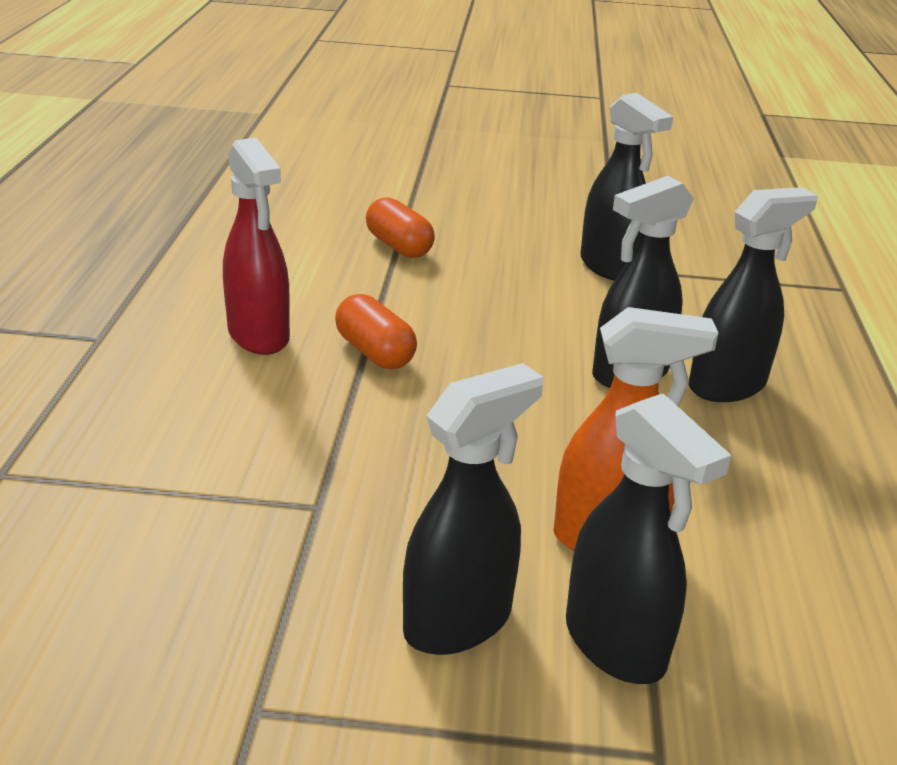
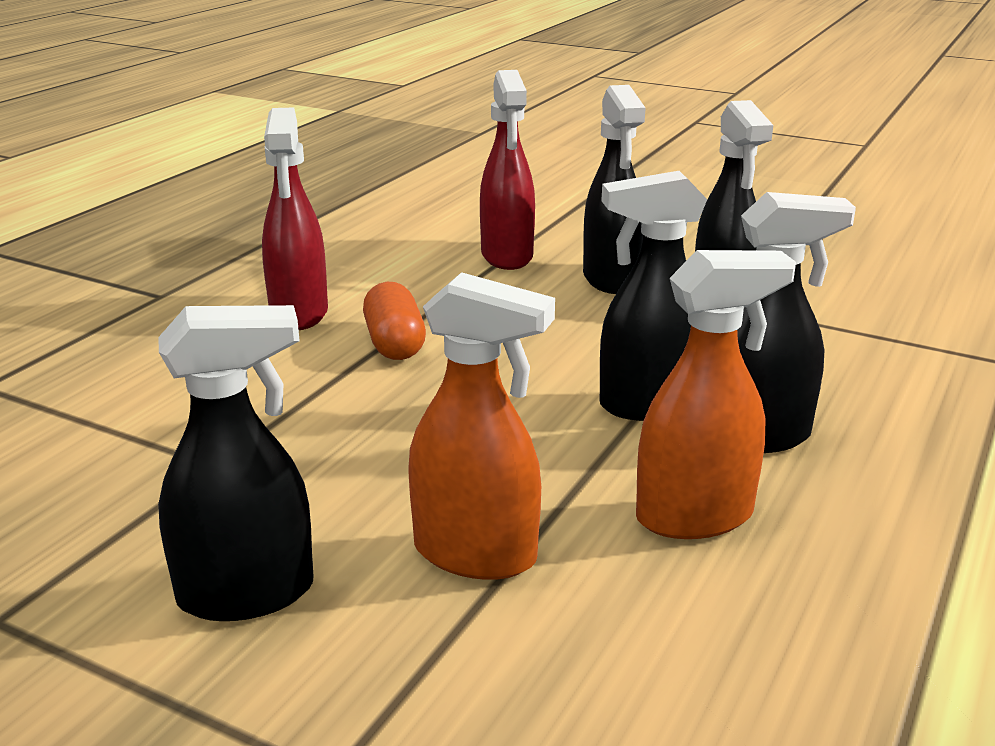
camera: 25 degrees right, 5 degrees down
(399, 246) = (507, 256): orange capsule -> red spray bottle
(615, 645) = (385, 657): black spray bottle -> black spray bottle (611, 279)
(738, 465) = (695, 517): none -> orange spray bottle

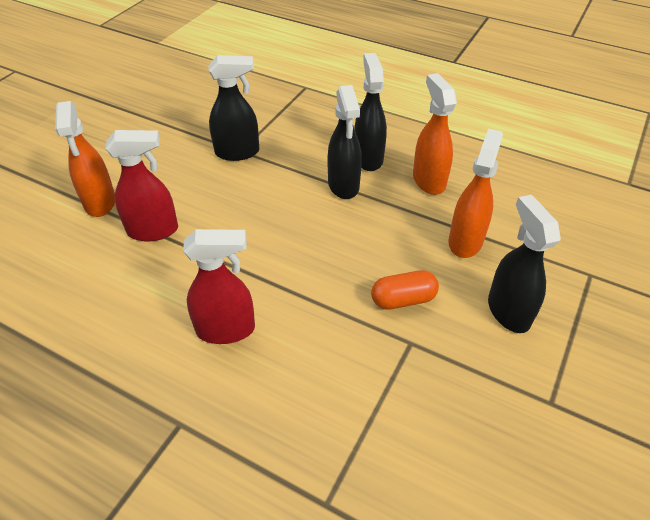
camera: 90 degrees left, 20 degrees up
(395, 344) = (274, 278): orange capsule -> orange capsule (403, 299)
(565, 221) = (100, 202): none -> orange spray bottle
(611, 279) = (200, 188): black spray bottle -> none

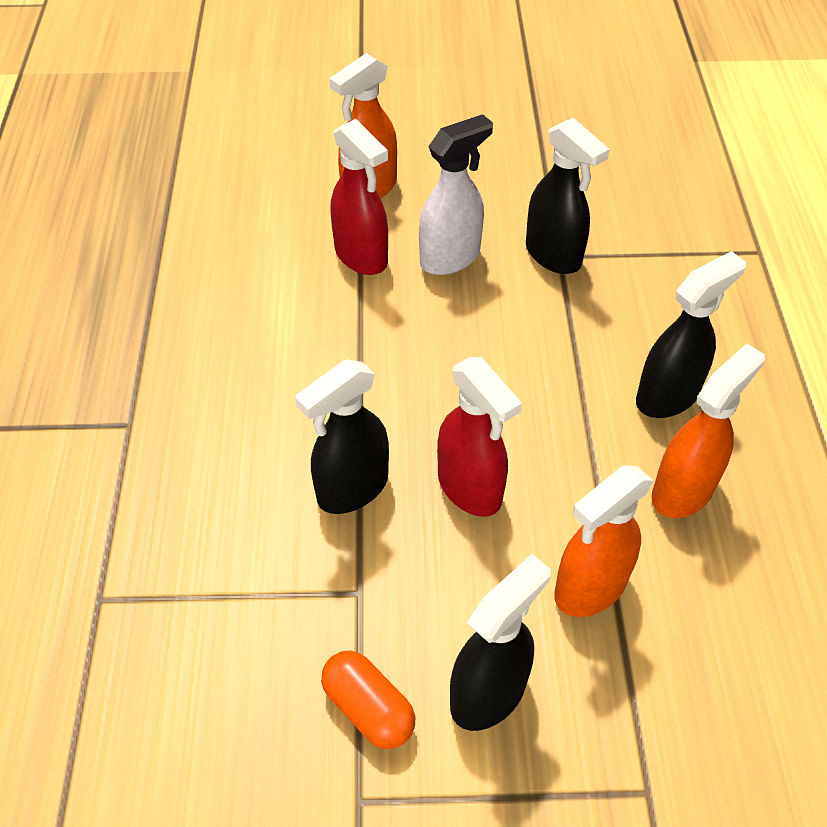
camera: 60 degrees right, 5 degrees up
(197, 192) = (450, 258): none -> white spray bottle
(226, 329) = (265, 398): red spray bottle -> red spray bottle (470, 488)
(343, 186) = (585, 395): black spray bottle -> black spray bottle (352, 489)
(403, 299) = (424, 554): orange capsule -> orange capsule (368, 708)
(465, 241) = (589, 588): orange spray bottle -> orange spray bottle turned 150 degrees clockwise

